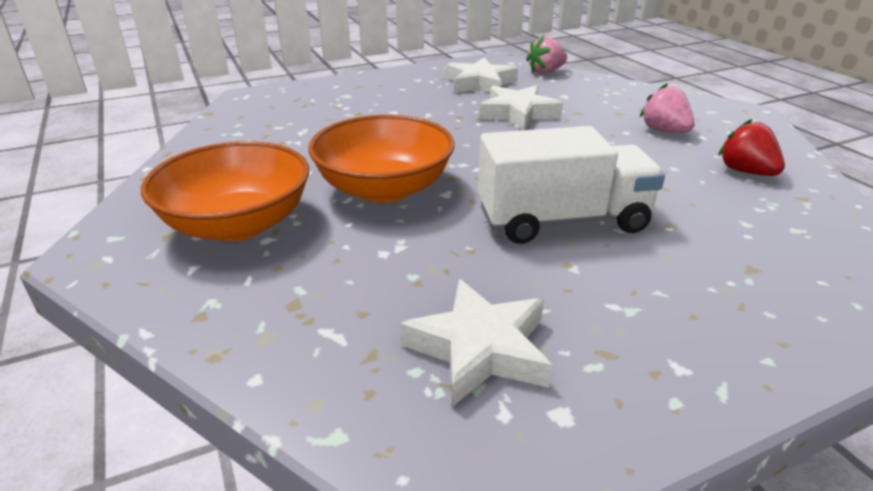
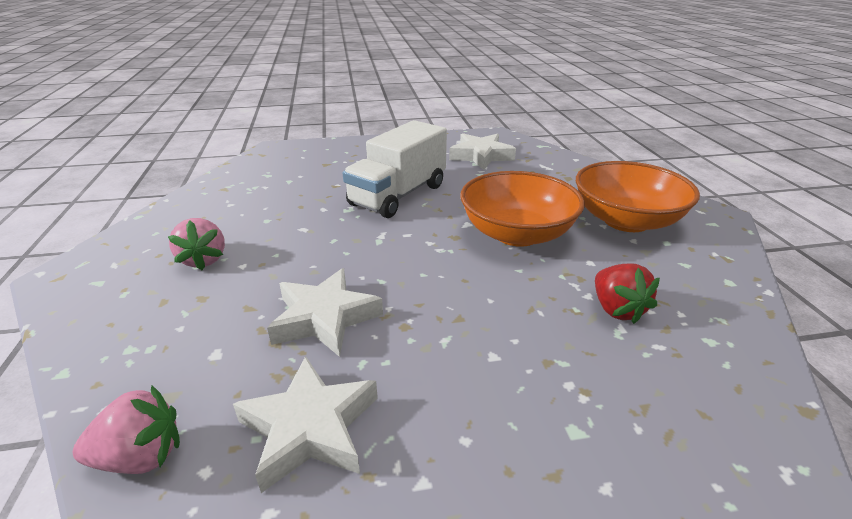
camera: 165 degrees left, 0 degrees up
(562, 221) = (398, 195): white truck -> white truck turned 60 degrees counterclockwise
(746, 172) = (221, 209): red strawberry -> red strawberry (617, 309)

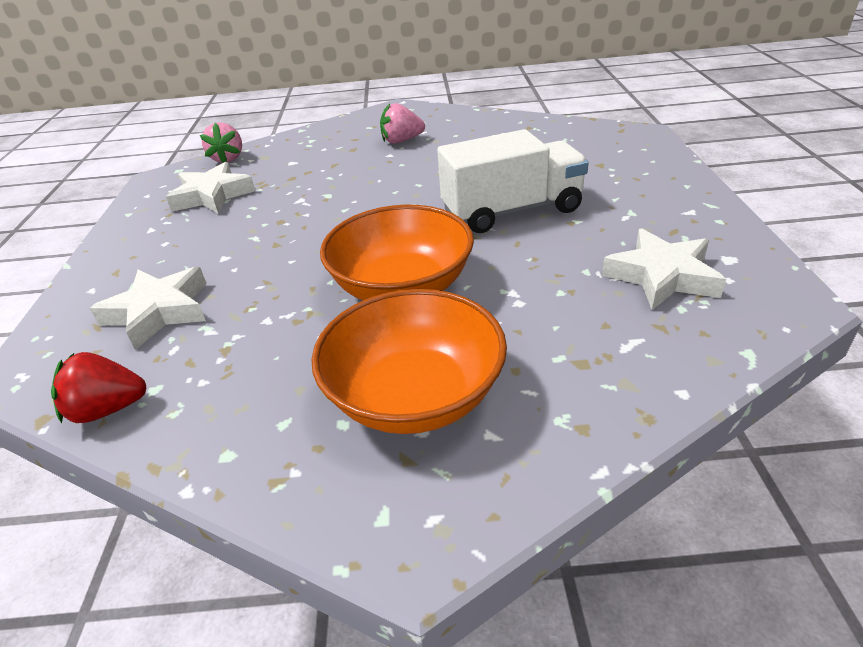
camera: 100 degrees right, 5 degrees up
(325, 318) = (307, 190): white star -> white star (158, 312)
(398, 195) = (512, 211): white truck -> white truck turned 120 degrees clockwise
(617, 309) = (235, 334): red strawberry -> red strawberry (108, 409)

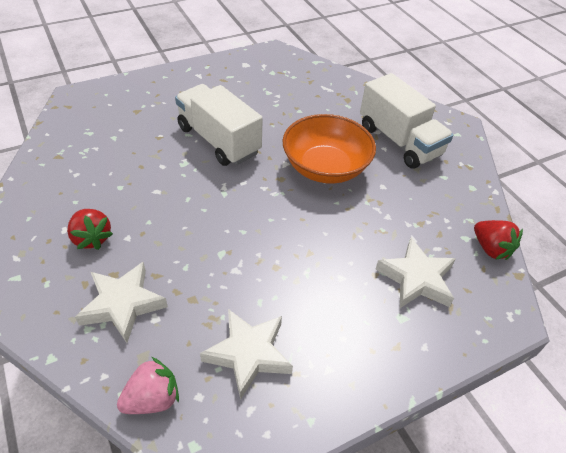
camera: 120 degrees left, 10 degrees up
(401, 141) = (92, 238): pink strawberry -> red strawberry
(414, 395) = (399, 141): orange bowl -> white truck
(662, 276) = (270, 82): white star -> white star (122, 304)

